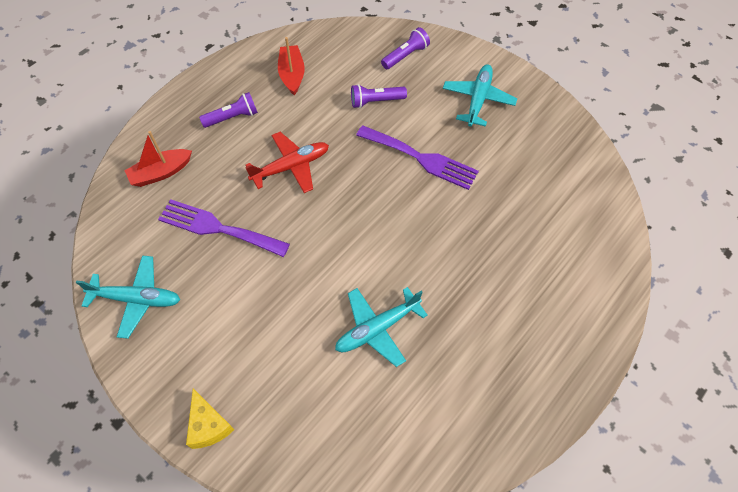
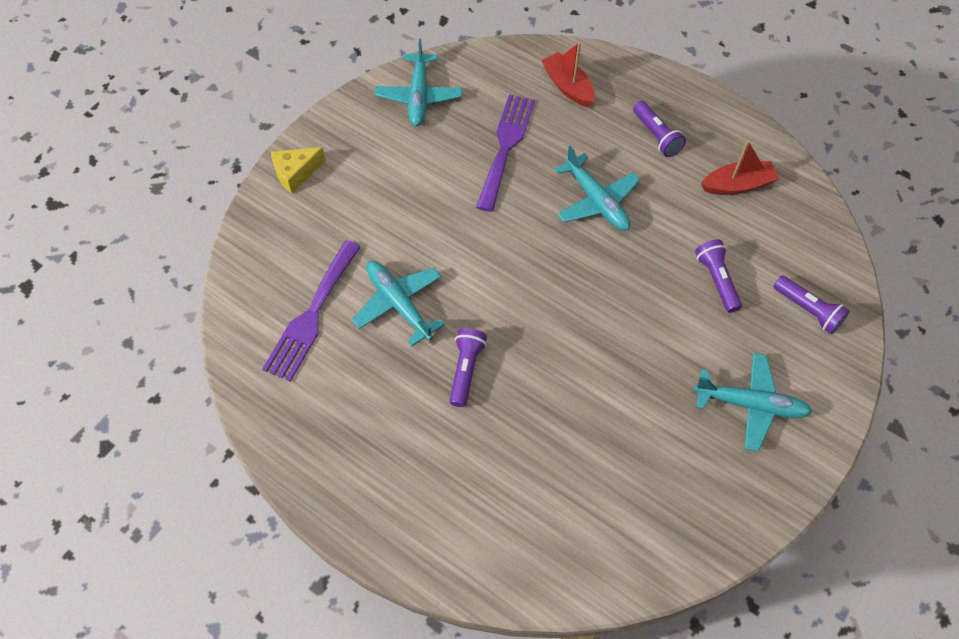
camera: 85 degrees right, 0 degrees up
(291, 167) = (596, 201): red plane -> turquoise plane
(421, 158) = (634, 337): purple fork -> purple fork (312, 315)
(445, 278) = (465, 370): none -> purple flashlight

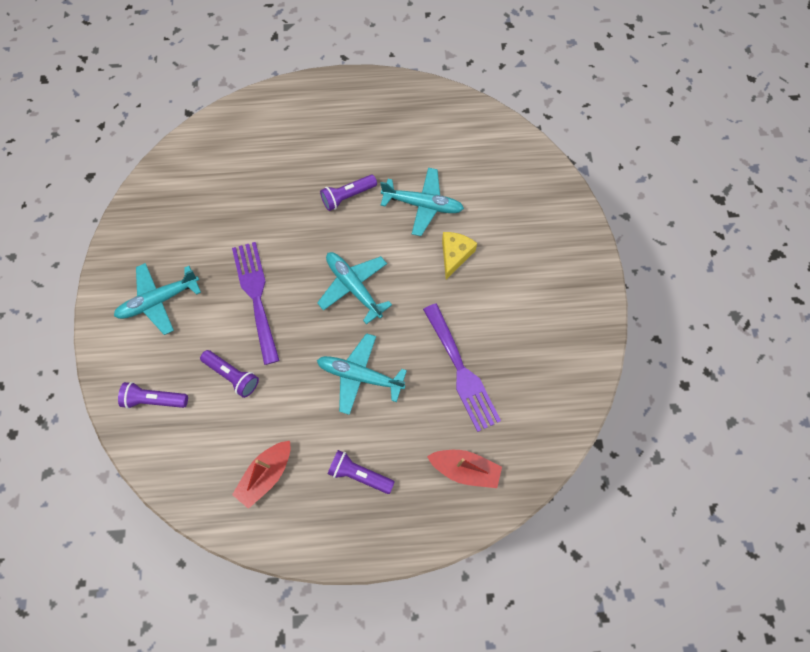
camera: 140 degrees right, 10 degrees up
(296, 173) = (576, 238): yellow cheese -> yellow cheese (454, 255)
(312, 315) = (465, 161): purple fork -> purple fork (256, 296)
(419, 96) = (563, 365): turquoise plane -> turquoise plane (354, 287)
(465, 370) = (347, 196): purple flashlight -> purple flashlight turned 90 degrees clockwise

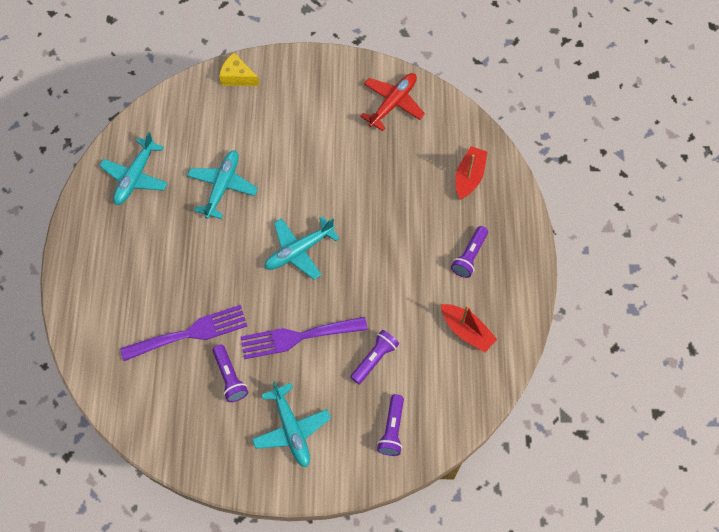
camera: 85 degrees left, 5 degrees down
(347, 196) = (203, 251): purple flashlight -> purple flashlight (230, 377)
(360, 375) = (384, 250): turquoise plane -> turquoise plane (135, 176)
(454, 255) = (278, 165): yellow cheese -> yellow cheese (237, 77)
(461, 371) = (387, 171): purple fork -> purple fork (190, 333)
(553, 371) = (393, 103): none -> red plane

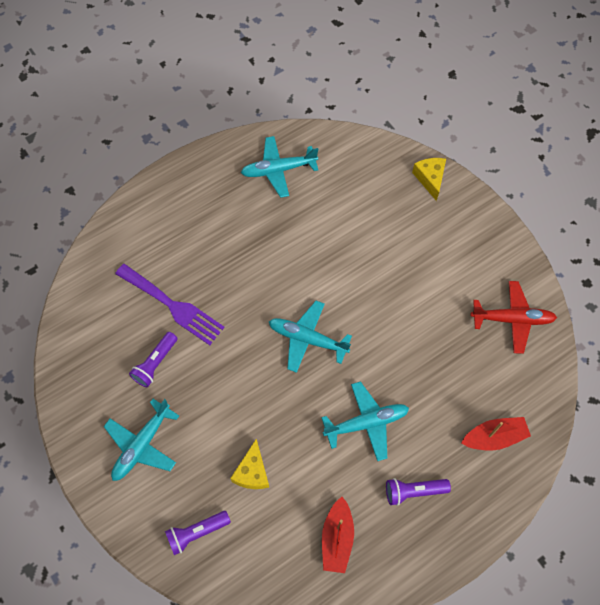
camera: 55 degrees right, 0 degrees up
(222, 187) = (320, 239): turquoise plane -> turquoise plane (366, 423)
(297, 337) = (227, 393): purple fork -> none
(374, 359) = (252, 472): purple flashlight -> yellow cheese

